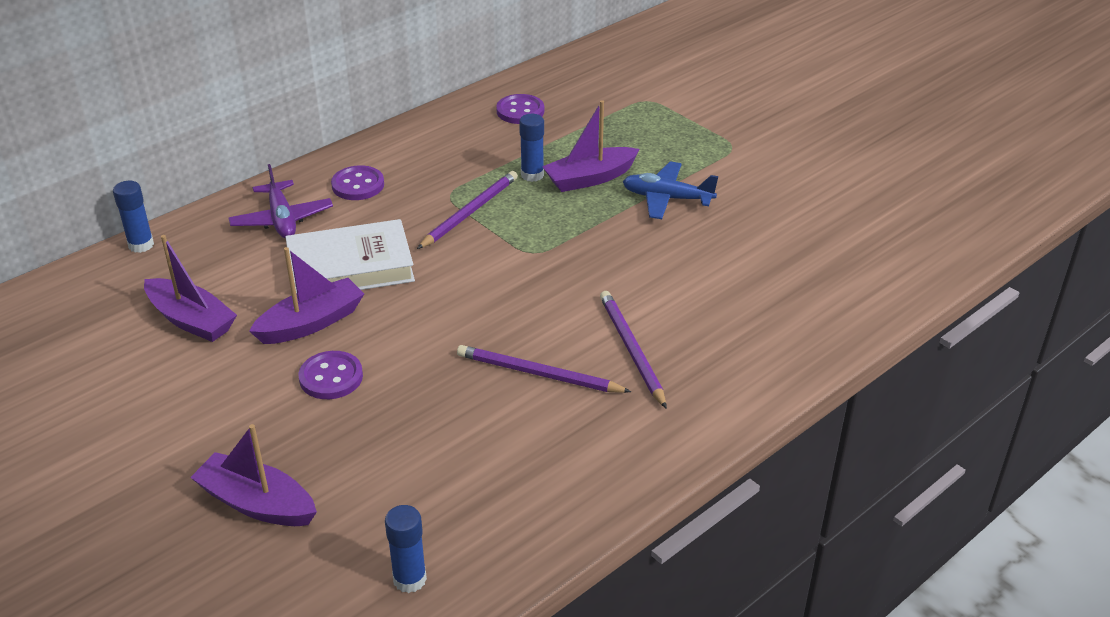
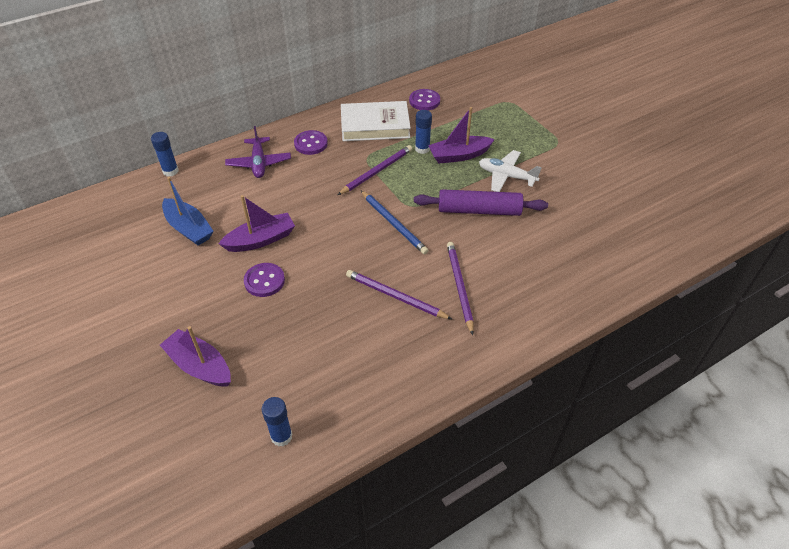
camera: 10 degrees right, 10 degrees up
(191, 320) = (188, 228): purple boat -> blue boat
(350, 267) = (293, 202): white book -> white book (375, 125)
(513, 278) = (394, 224): none -> blue pencil
(637, 247) = (479, 210): none -> purple rolling pin
(667, 198) = (506, 176): blue plane -> white plane

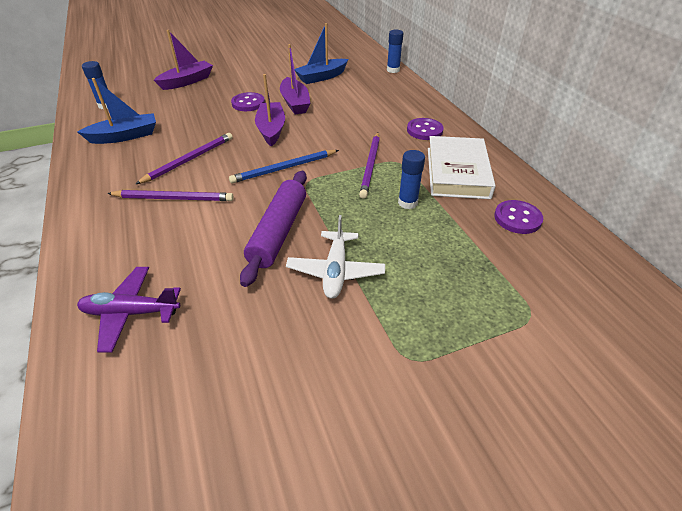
camera: 100 degrees right, 5 degrees down
(259, 163) = (397, 104): purple plane -> purple plane (131, 313)
(360, 375) = (124, 136): none -> blue boat
(377, 171) = (370, 166): purple pencil -> purple pencil turned 45 degrees clockwise
(459, 155) = (389, 232): purple boat -> purple boat (271, 130)
(506, 176) = (335, 271): white plane -> white plane turned 150 degrees clockwise

